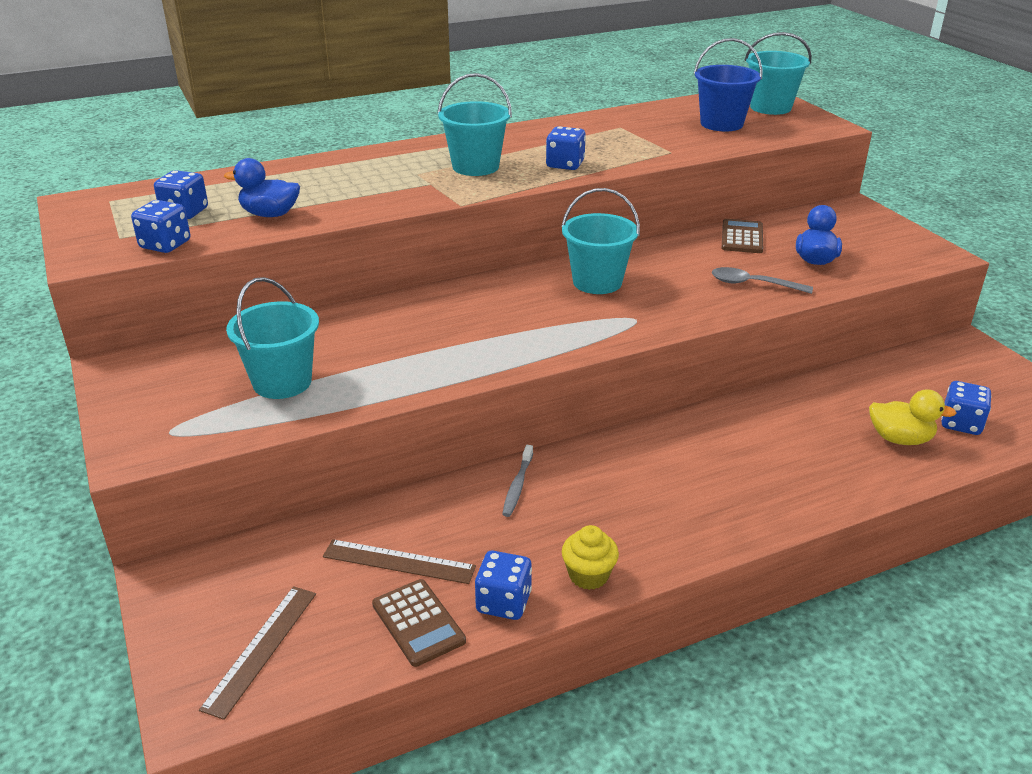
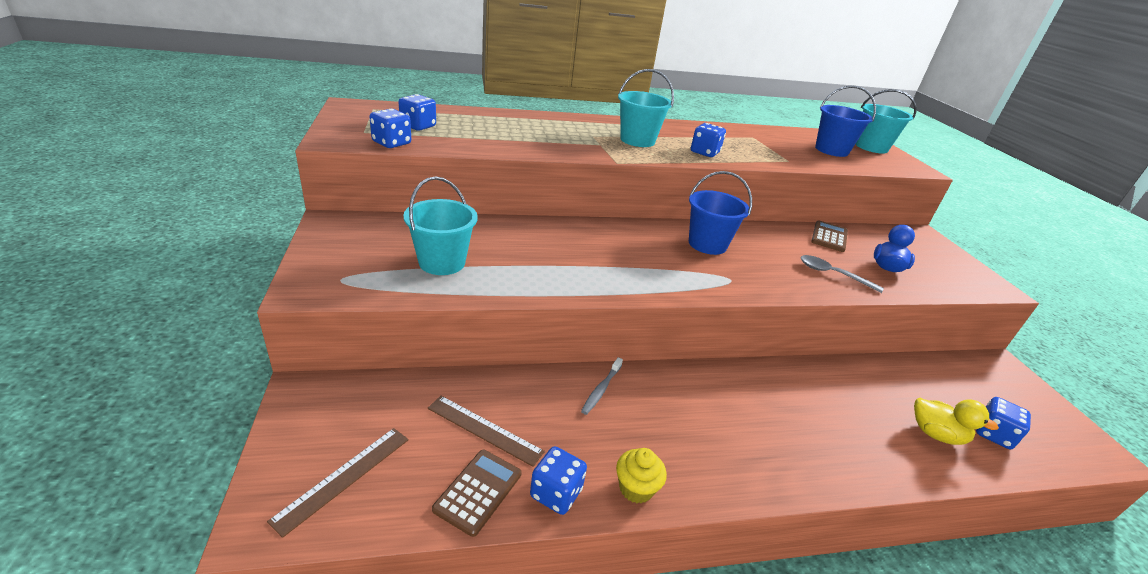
camera: 10 degrees right, 0 degrees up
(270, 214) = (476, 139): blue duck -> none
(418, 623) = (478, 491): brown calculator -> brown calculator turned 135 degrees counterclockwise
(597, 282) = (707, 244): turquoise bucket -> blue bucket

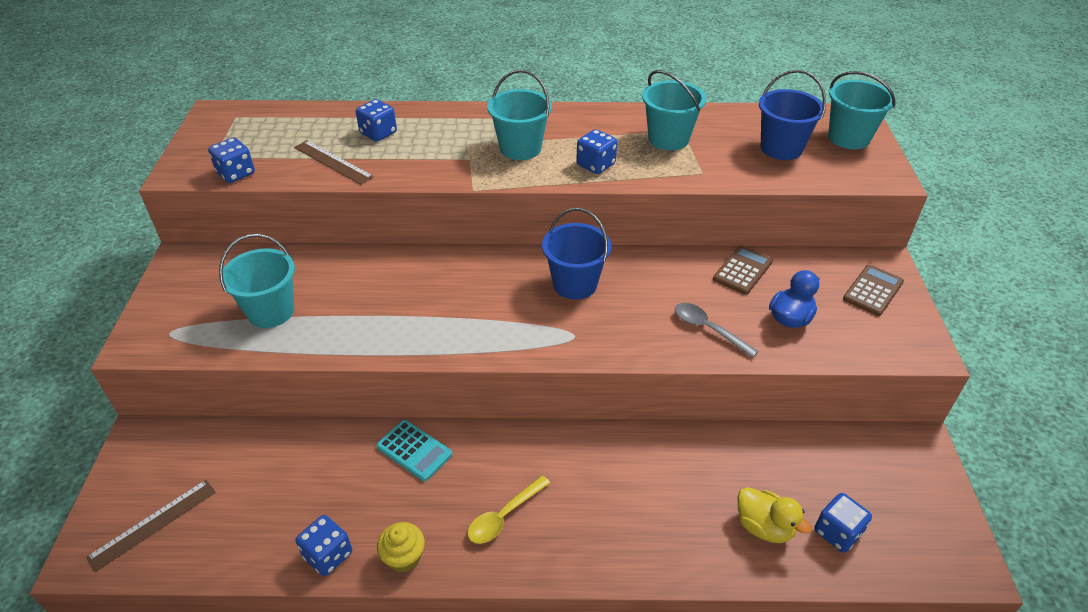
camera: 15 degrees right, 10 degrees up
(418, 126) = (273, 143): blue dice -> blue dice (378, 133)
(478, 491) = (260, 547): brown calculator -> brown calculator (873, 290)
(484, 429) = (285, 487): brown ruler -> brown ruler (333, 162)
(601, 389) = (414, 450): grey toothbrush -> turquoise calculator
(713, 442) = (504, 516): none -> yellow spoon
(747, 141) = (668, 139): none -> turquoise bucket

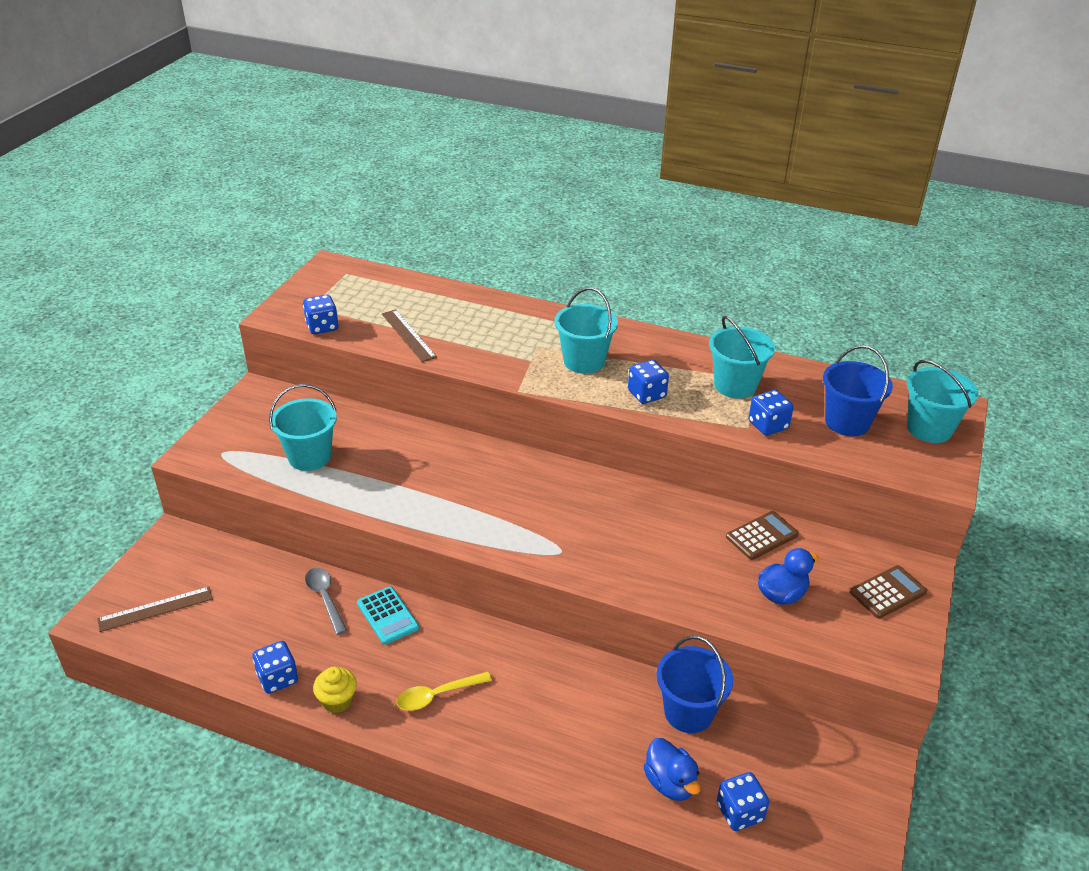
camera: 20 degrees right, 5 degrees down
(378, 133) = (461, 317): blue dice -> blue dice (768, 425)
(575, 284) = (588, 504): blue bucket -> blue bucket (688, 712)
(708, 329) = (692, 581): grey spoon -> grey spoon (325, 598)
(764, 527) = (670, 783): yellow duck -> blue duck

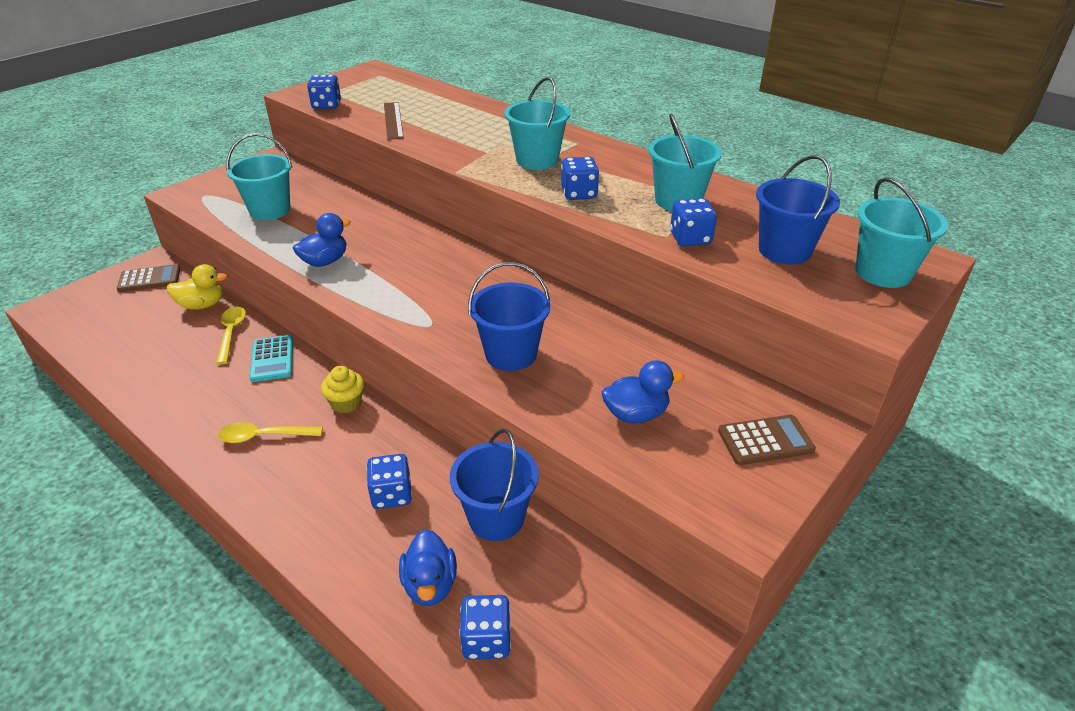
camera: 20 degrees right, 0 degrees up
(155, 609) = (94, 311): brown ruler -> none
(269, 574) = (202, 305): none -> yellow duck
(278, 678) = (142, 387): blue dice -> blue dice (392, 494)
(325, 598) = (231, 333): grey spoon -> yellow spoon
(337, 701) = (175, 418): yellow cupcake -> yellow cupcake (346, 403)
(413, 505) = (325, 261): none -> blue duck
(649, 564) = (511, 354): none -> blue bucket
(762, 536) = (649, 354): brown calculator -> brown calculator (149, 279)

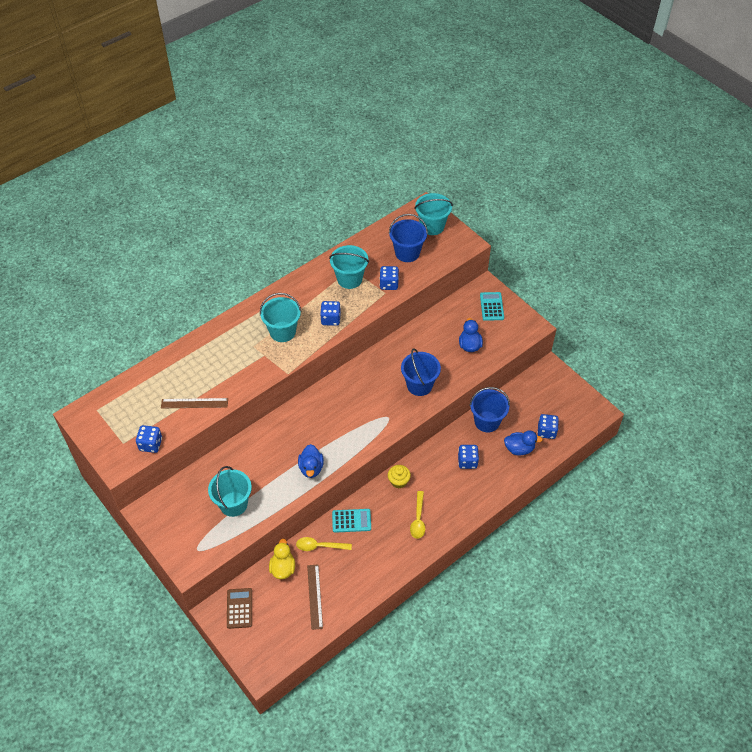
camera: 80 degrees left, 15 degrees up
(145, 339) = (315, 596): none -> brown ruler
(325, 261) = (311, 468): blue duck -> blue duck turned 150 degrees counterclockwise
(765, 441) = (492, 306): brown calculator -> turquoise calculator

